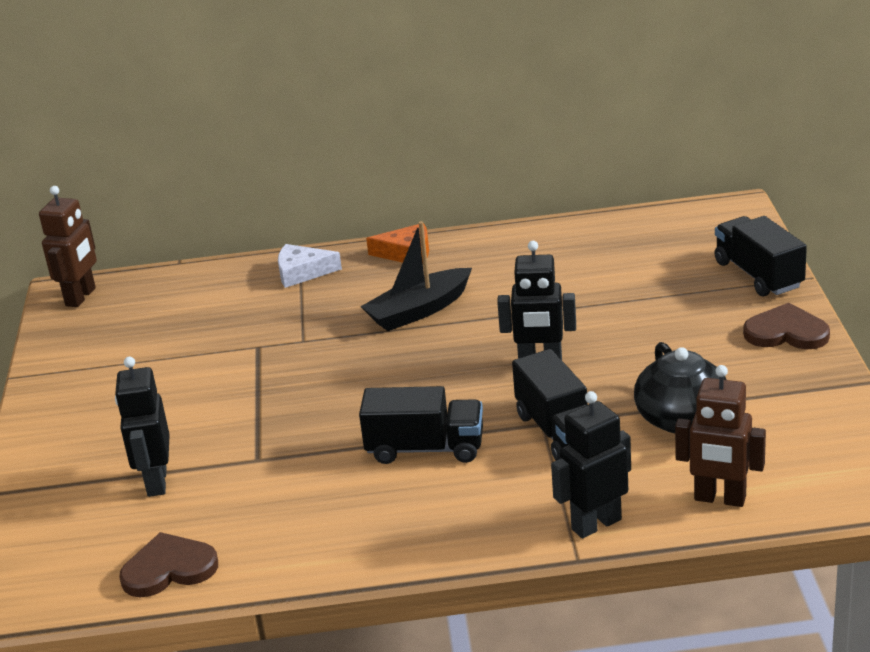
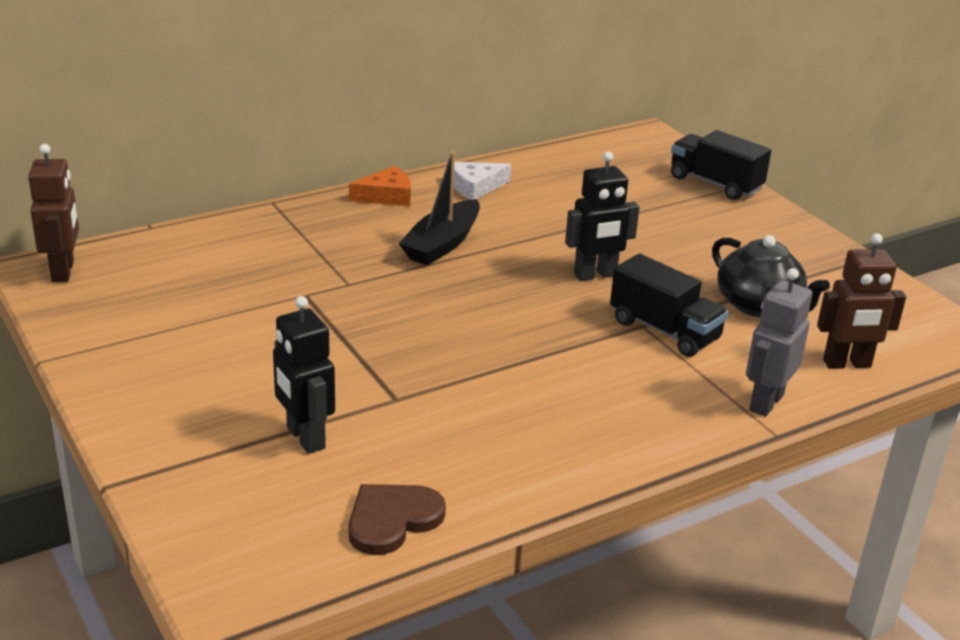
camera: 30 degrees left, 0 degrees up
(302, 272) = (294, 223): white cheese -> white cheese (476, 187)
(425, 448) = (555, 363): black truck -> none
(596, 524) = (765, 402): black robot -> grey robot
(786, 332) = (778, 225): brown heart -> none

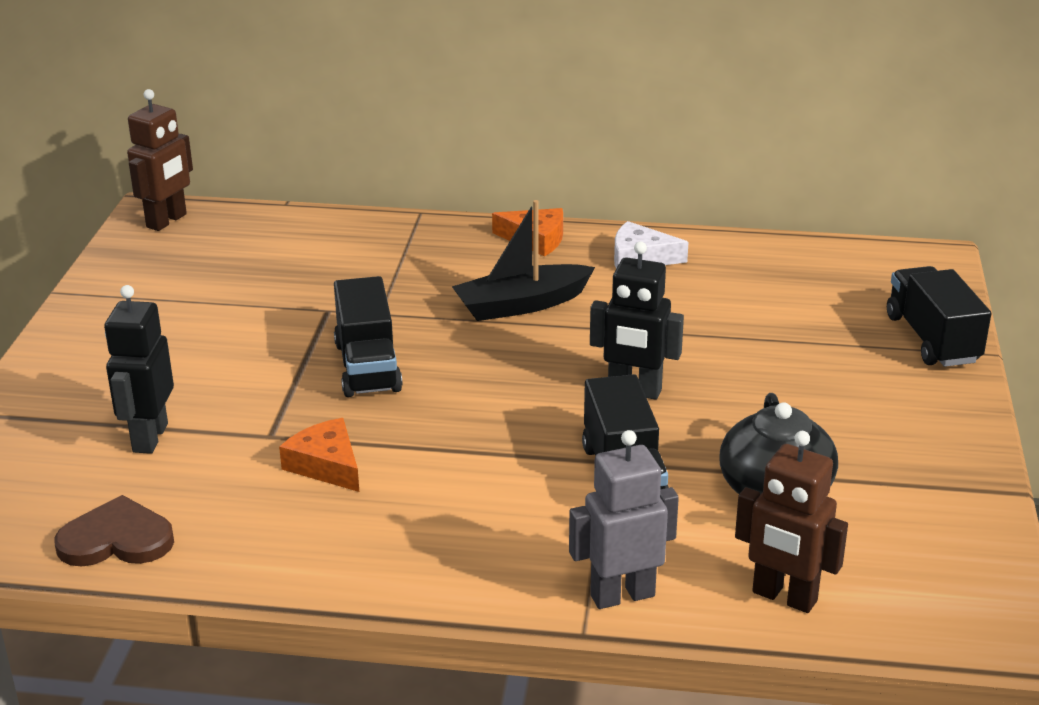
camera: 40 degrees right, 0 degrees up
(396, 324) = (367, 367): none -> black truck
(467, 402) = (326, 465): none -> orange cheese

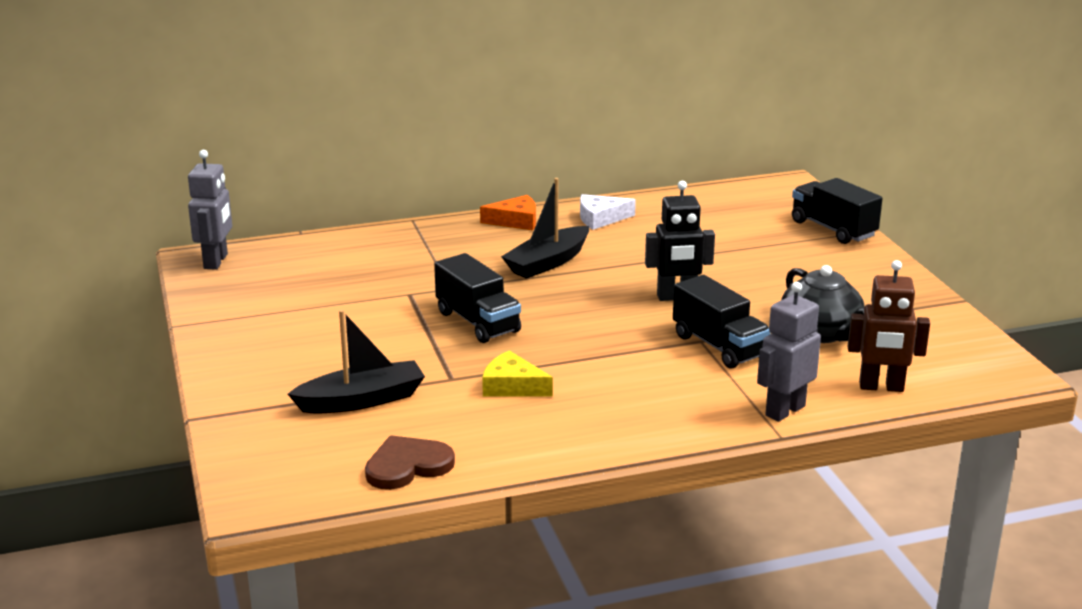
camera: 25 degrees left, 5 degrees down
(149, 438) = (362, 400): black robot -> black boat
(167, 221) = (216, 261): brown robot -> grey robot
(326, 465) = (512, 386): orange cheese -> yellow cheese

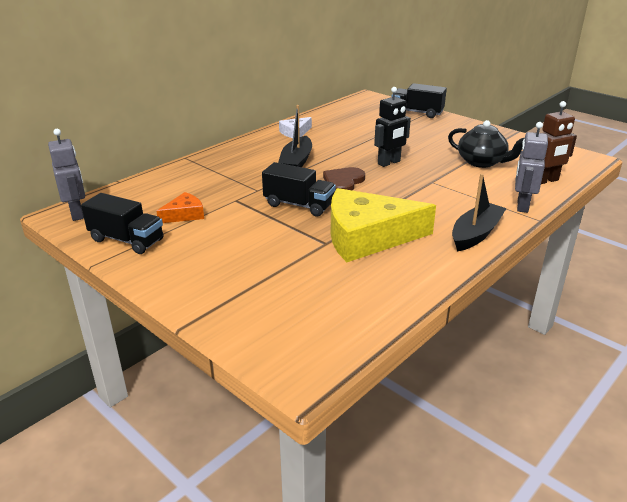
camera: 30 degrees left, 5 degrees up
(362, 400) = (287, 274): black boat -> black boat (475, 234)
(407, 466) = (370, 308): brown heart -> brown heart (343, 182)
(512, 386) = (367, 236): yellow cheese -> yellow cheese, size x2.18
(515, 221) = (249, 144): orange cheese -> orange cheese (184, 214)
(719, 346) = (444, 182): black truck -> black truck (127, 240)

